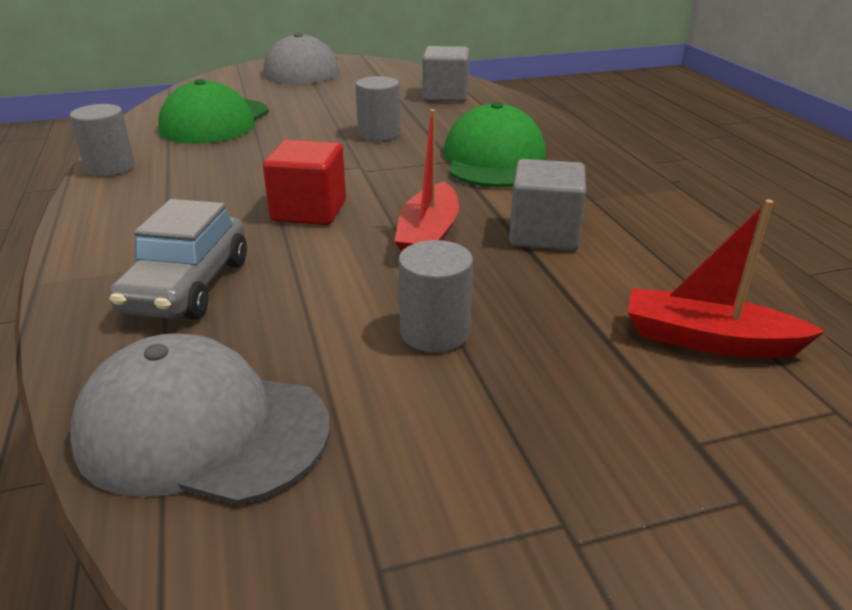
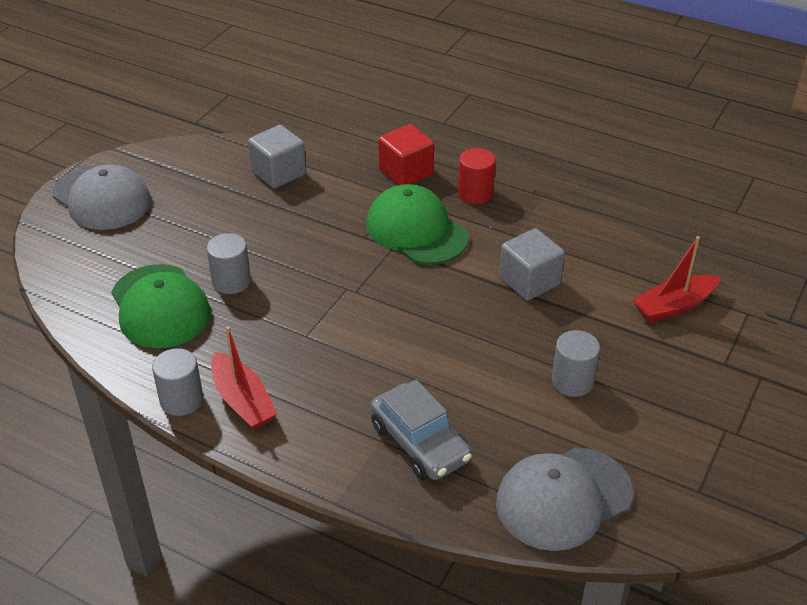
camera: 45 degrees left, 10 degrees up
(309, 210) = (384, 347): red cube -> red cube (406, 172)
(379, 134) = (305, 247): grey cylinder -> grey cylinder (231, 281)
(428, 235) = (477, 321): red boat -> red boat (243, 401)
(601, 160) = (475, 193): none -> red cylinder

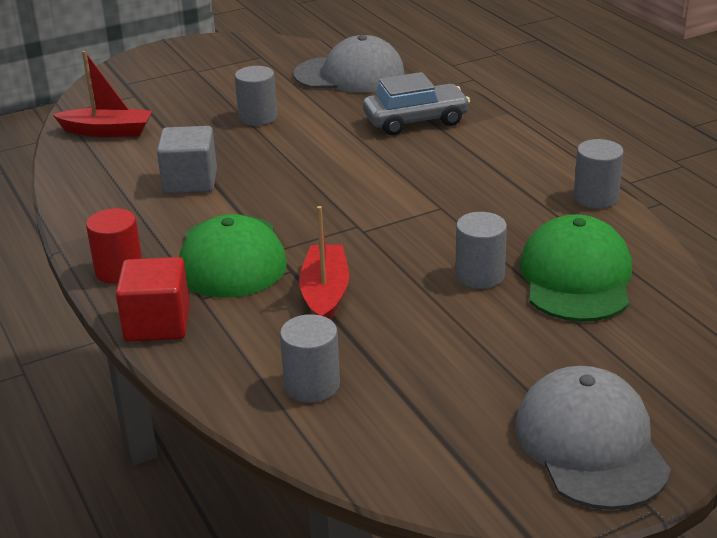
camera: 145 degrees left, 10 degrees down
(243, 401) = (539, 181): red boat -> red boat (325, 294)
(278, 173) = (312, 385): grey cube -> grey cylinder
(419, 443) = (416, 121): grey car -> grey car turned 75 degrees clockwise

